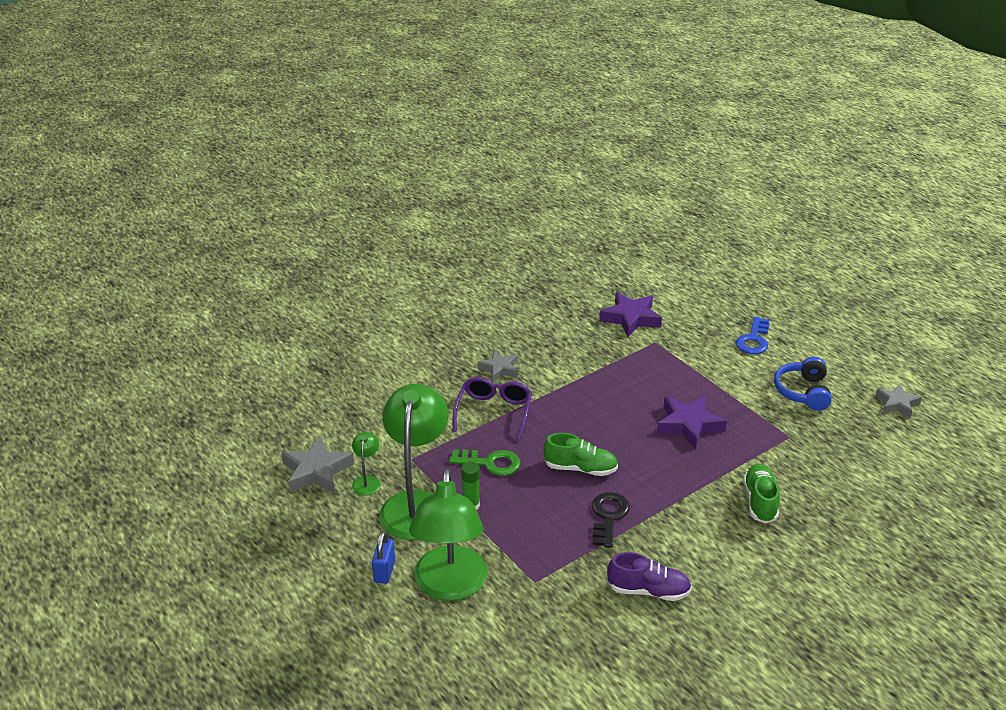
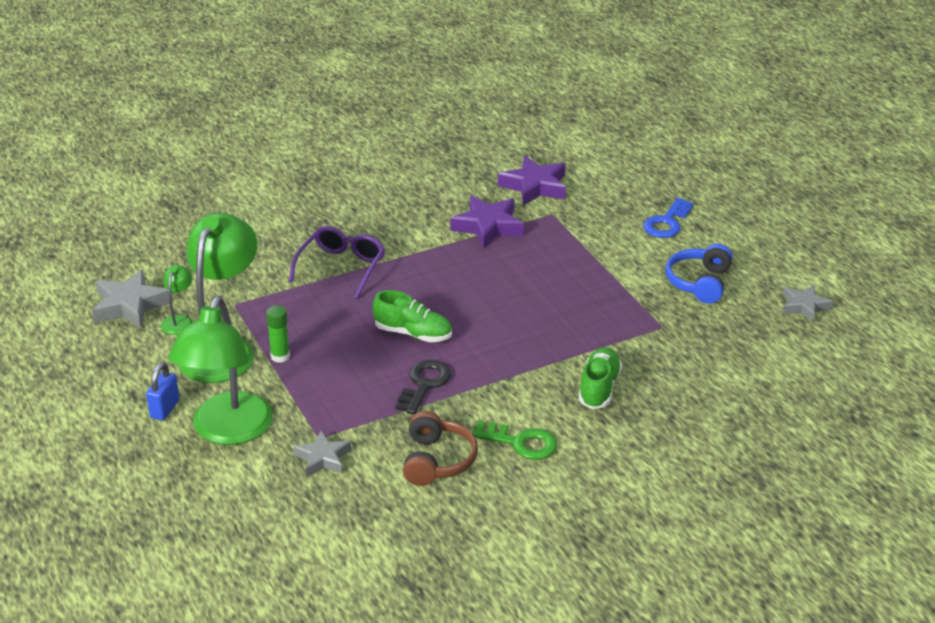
camera: 10 degrees right, 0 degrees up
(490, 463) = (317, 317): green key -> green key (521, 443)
(499, 369) = (365, 224): grey star -> grey star (323, 458)
(648, 591) = (437, 460): purple shoe -> brown headphones
(689, 425) = (553, 303): purple star -> purple star (488, 226)

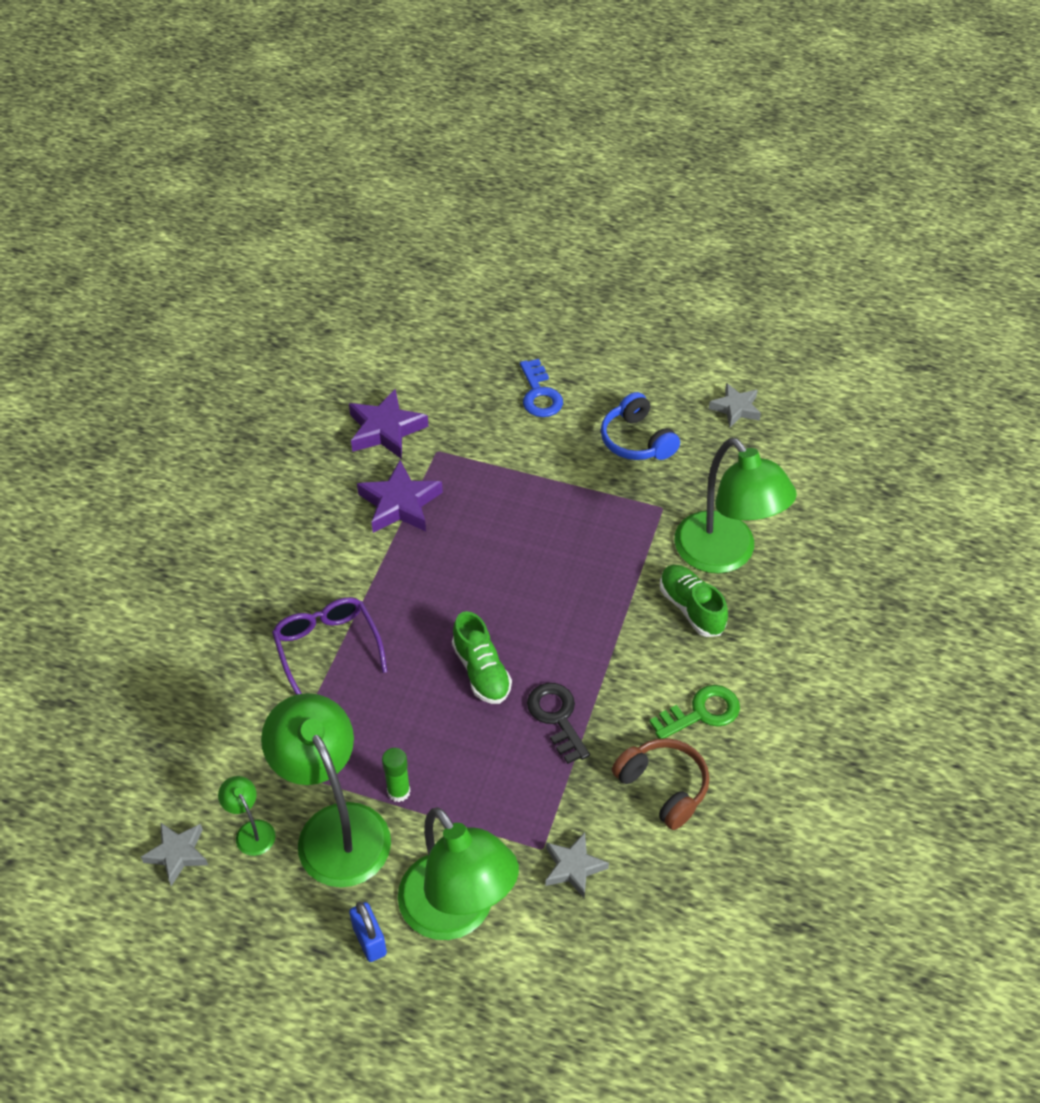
camera: 45 degrees left, 15 degrees up
(130, 305) = (177, 854): grey star -> grey star, size x0.65
(413, 333) = (481, 671): green shoe -> green shoe turned 90 degrees clockwise
(668, 376) = (725, 555): none -> green lamp

